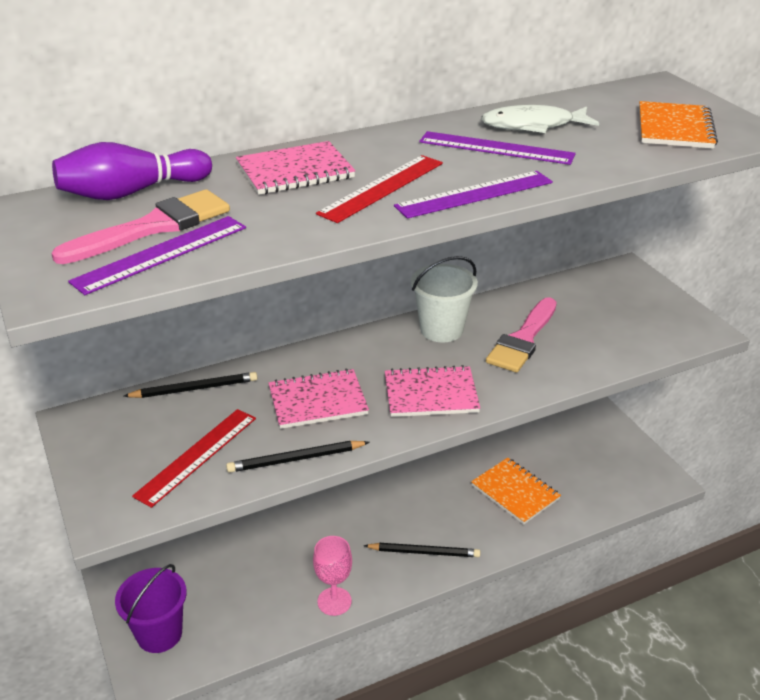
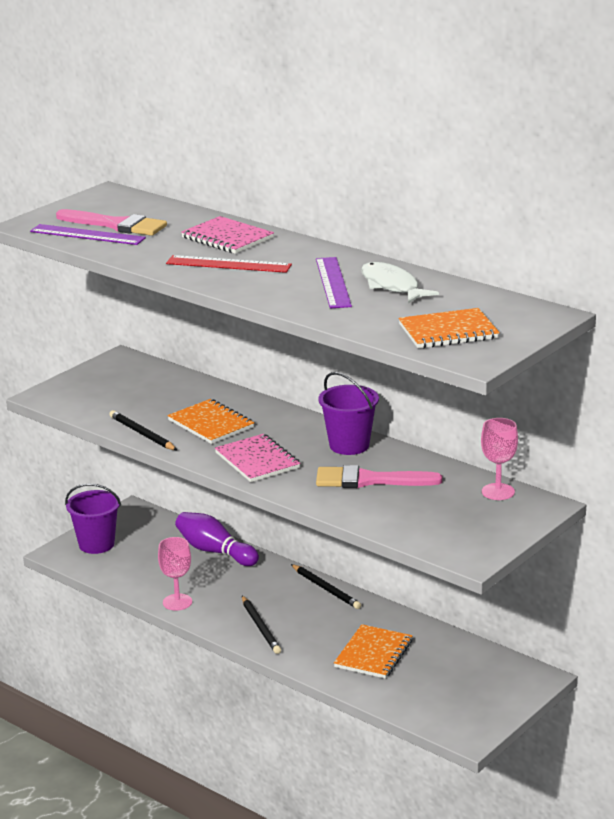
camera: 65 degrees right, 10 degrees down
(131, 192) = (153, 209): purple bowling pin -> purple bowling pin (215, 551)
(194, 388) = (186, 381): black pencil -> black pencil (326, 589)
(197, 456) = (119, 403): red ruler -> none
(317, 401) = (211, 424): pink notebook -> orange notebook
(441, 329) = (349, 445): white bucket -> purple bucket
(474, 194) = (247, 290): purple ruler -> none
(589, 282) = (498, 492): none -> pink goblet

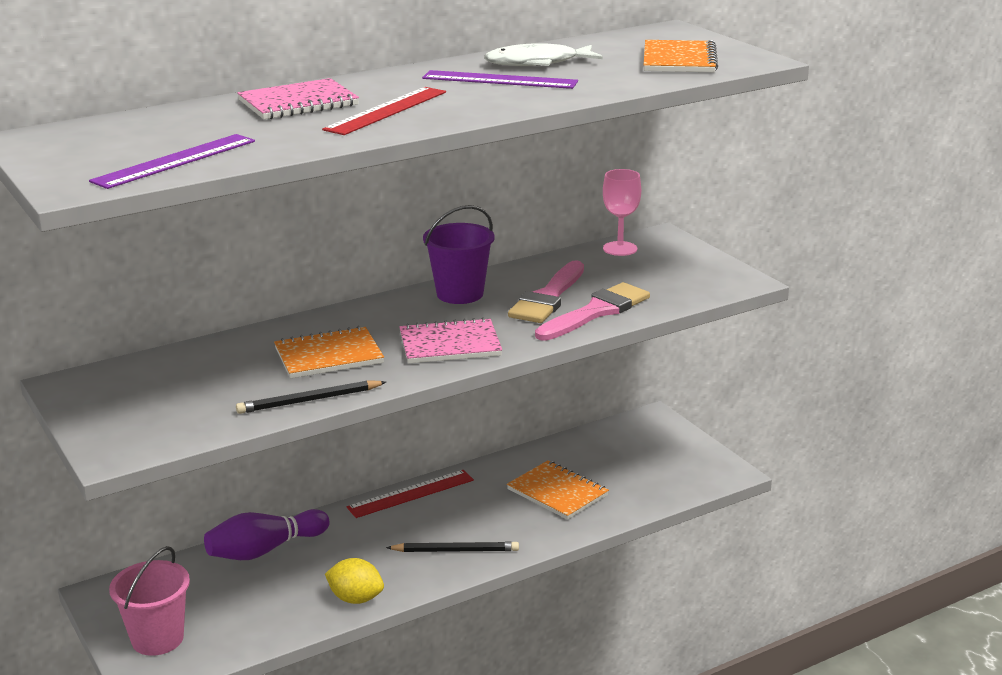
camera: 70 degrees left, 0 degrees up
(96, 544) = (157, 639): purple bucket -> pink bucket
(116, 225) = (163, 144): pink brush -> pink brush (596, 312)
(177, 602) = (356, 599): pink goblet -> yellow lemon
(326, 589) = (411, 494): black pencil -> red ruler

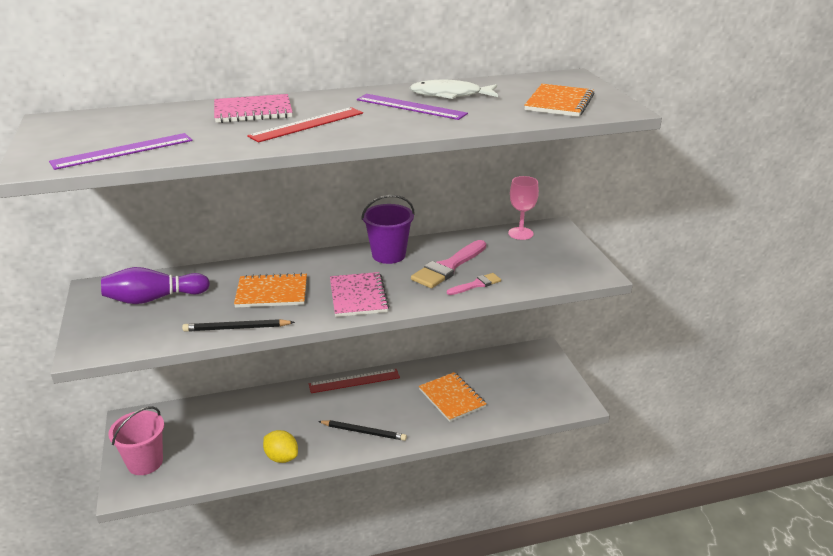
camera: 15 degrees right, 5 degrees up
(265, 550) = (242, 407): purple bowling pin -> purple bowling pin (154, 299)
(450, 344) = (358, 296): pink notebook -> pink notebook turned 75 degrees clockwise
(596, 312) = (476, 284): pink brush -> pink brush, size x0.55

